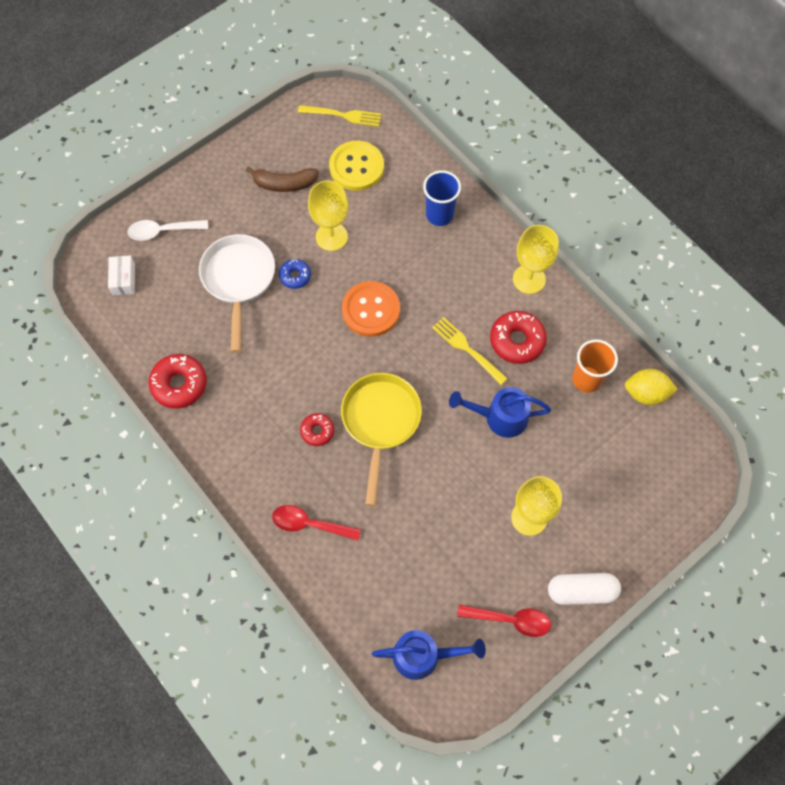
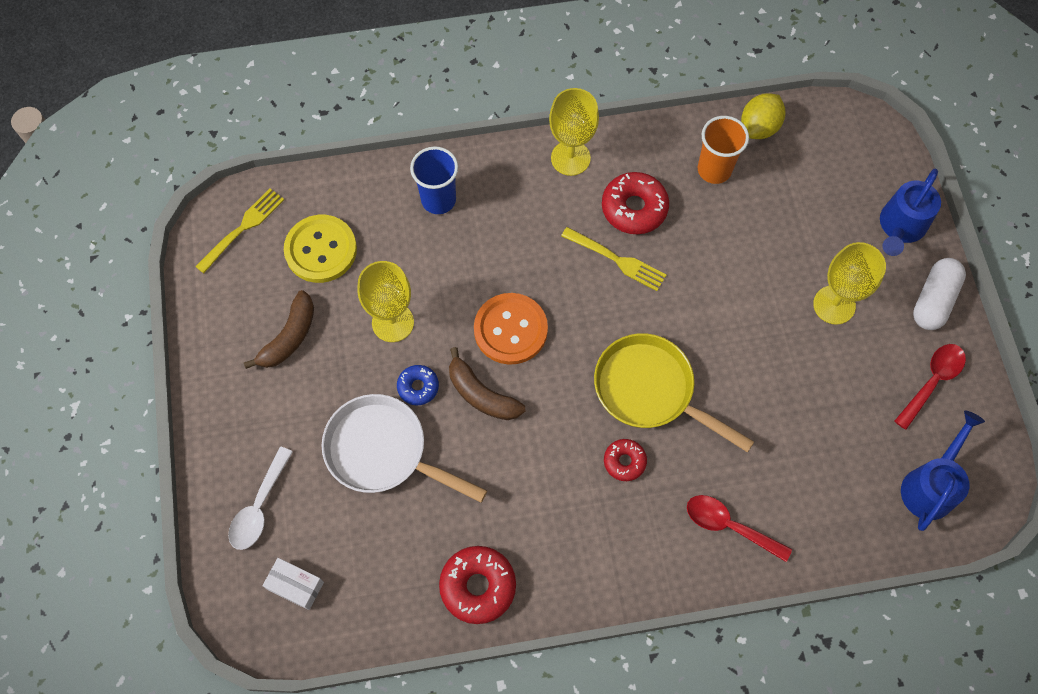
camera: 60 degrees left, 0 degrees up
(309, 524) = (729, 526): red spoon -> red spoon turned 75 degrees clockwise
(313, 316) = (481, 394): none -> brown banana
(467, 349) = (616, 260): yellow fork -> yellow fork turned 135 degrees counterclockwise
(499, 417) = (710, 272): blue watering can -> blue watering can (900, 227)

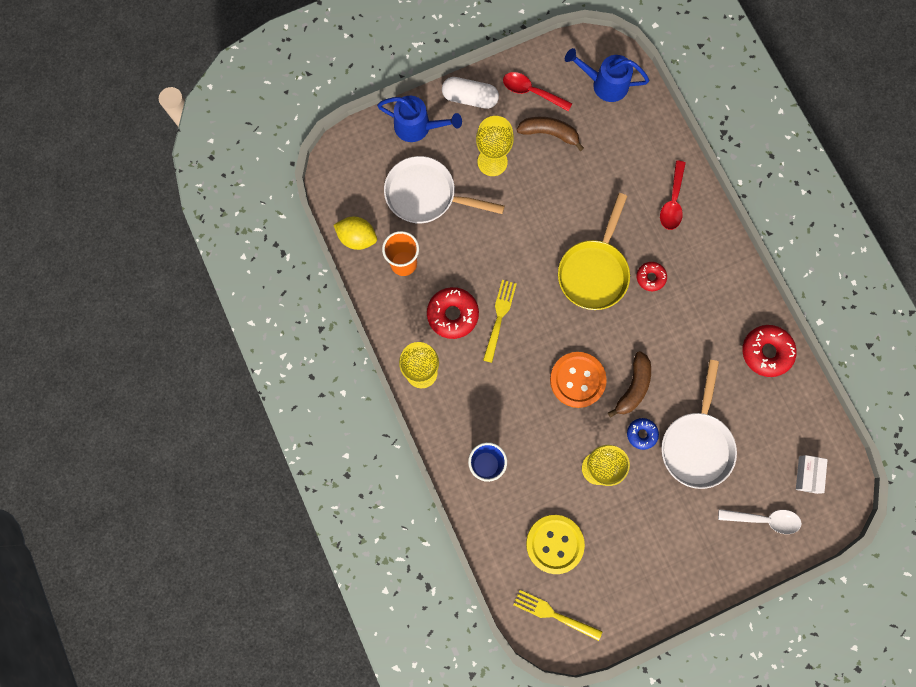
camera: 105 degrees left, 10 degrees up
(289, 337) = (633, 543): brown banana -> brown banana (549, 134)
(801, 215) = (426, 195): none -> white pan

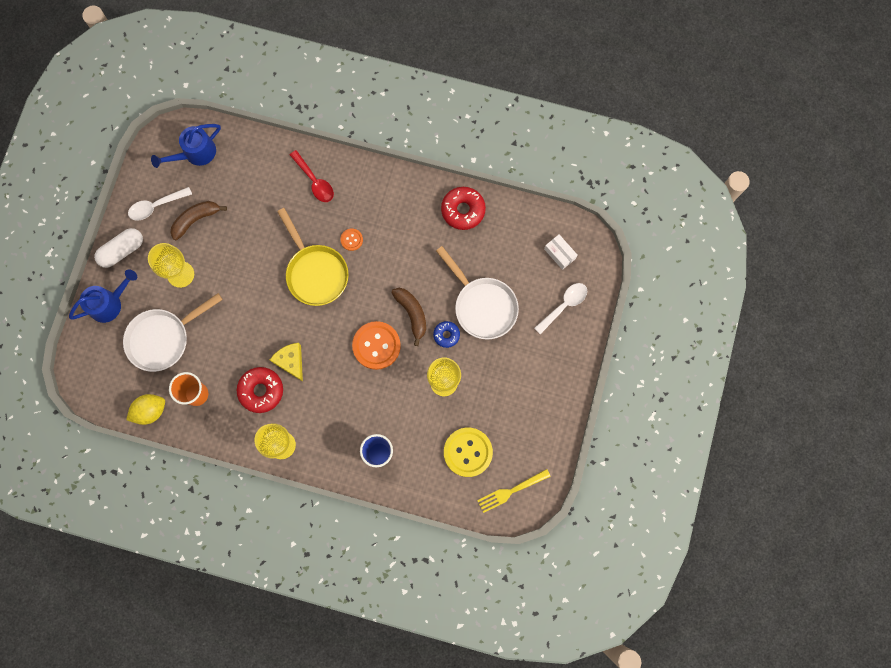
camera: 50 degrees left, 0 degrees up
(499, 318) = (291, 361): yellow fork -> yellow cheese
(531, 92) = (156, 206): red spoon -> white spoon
(650, 277) = (351, 240): red donut -> orange button

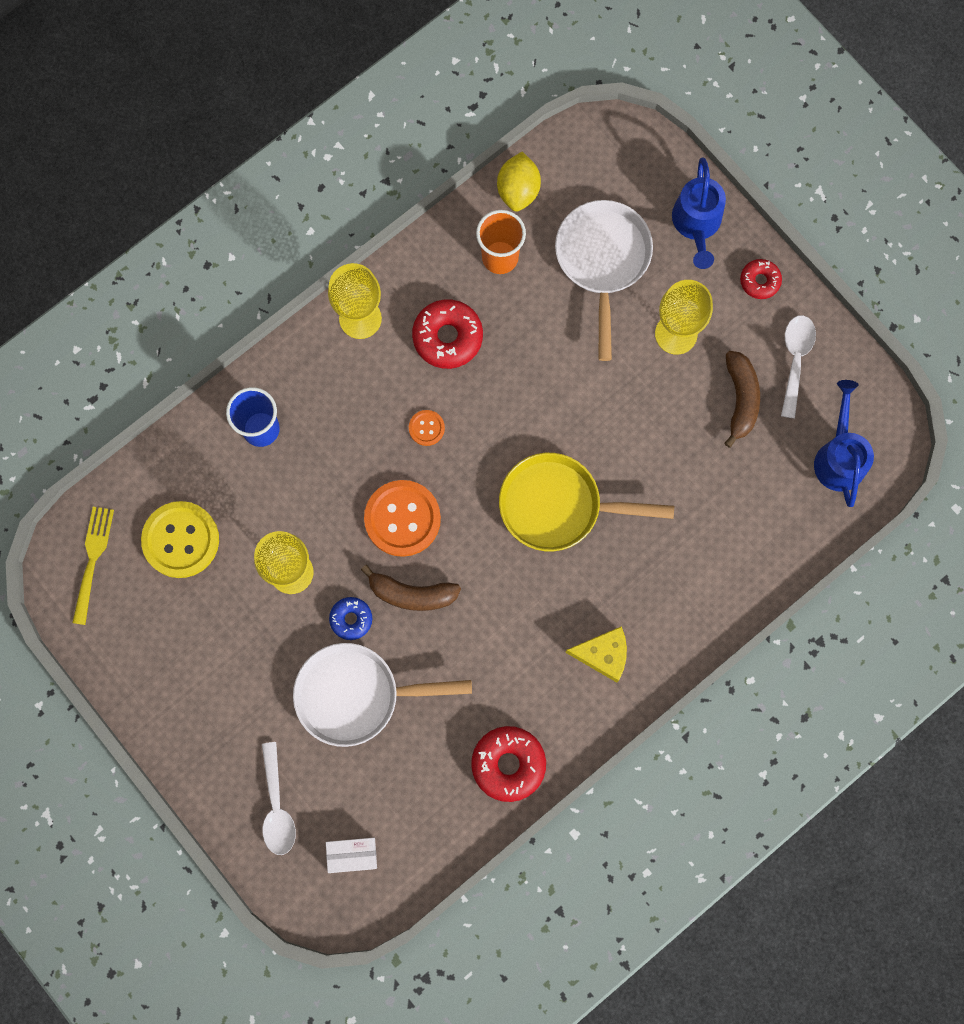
camera: 125 degrees right, 0 degrees up
(122, 251) = (759, 281): white capsule -> red donut
(291, 361) = (459, 397): yellow cheese -> yellow cheese (603, 654)
(314, 181) = (690, 589): red spoon -> none
(351, 240) = (571, 583): orange button -> orange button (426, 428)

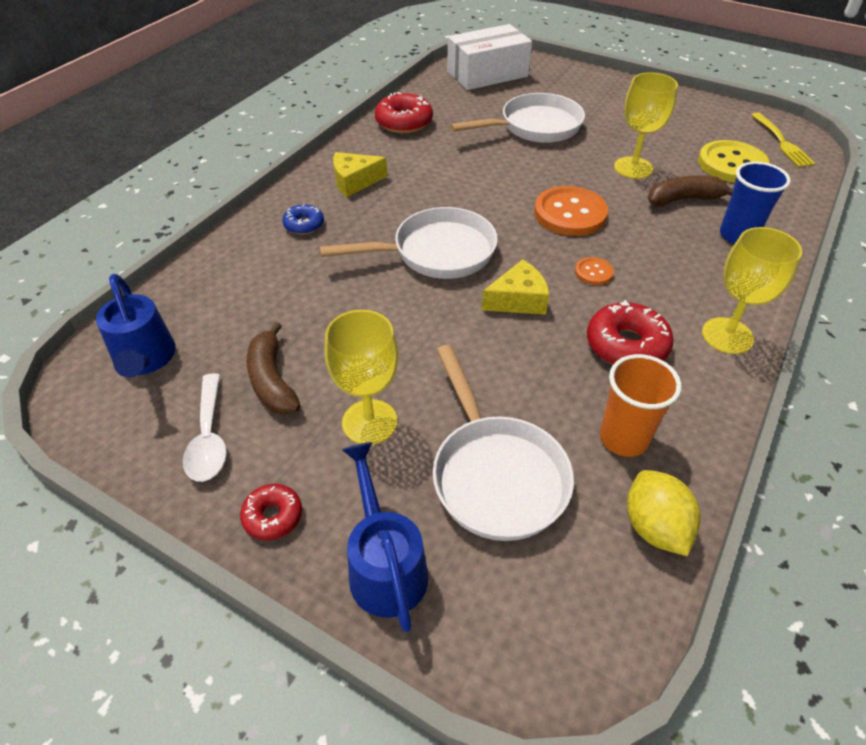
camera: 160 degrees right, 30 degrees down
(277, 807) = (550, 80): white spoon -> none
(351, 619) = (567, 157): blue donut -> blue donut (304, 225)
(352, 854) = (487, 74): white box -> white box, size x2.10
(411, 593) = (530, 178): brown banana -> brown banana (684, 199)
(510, 418) = (518, 300): none -> yellow cheese
(558, 506) = (436, 253): yellow pan -> white pan

